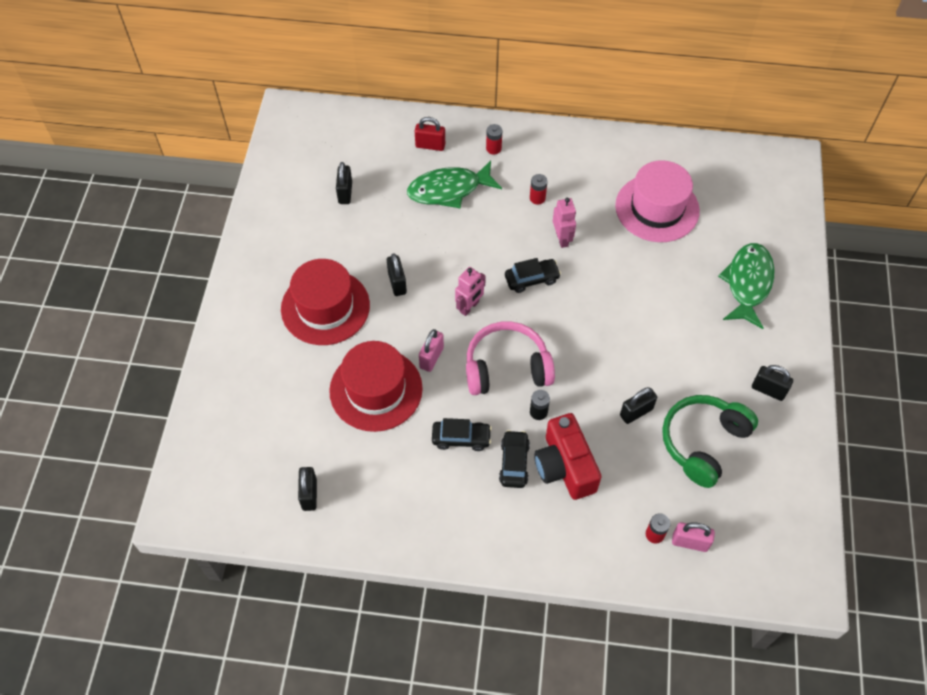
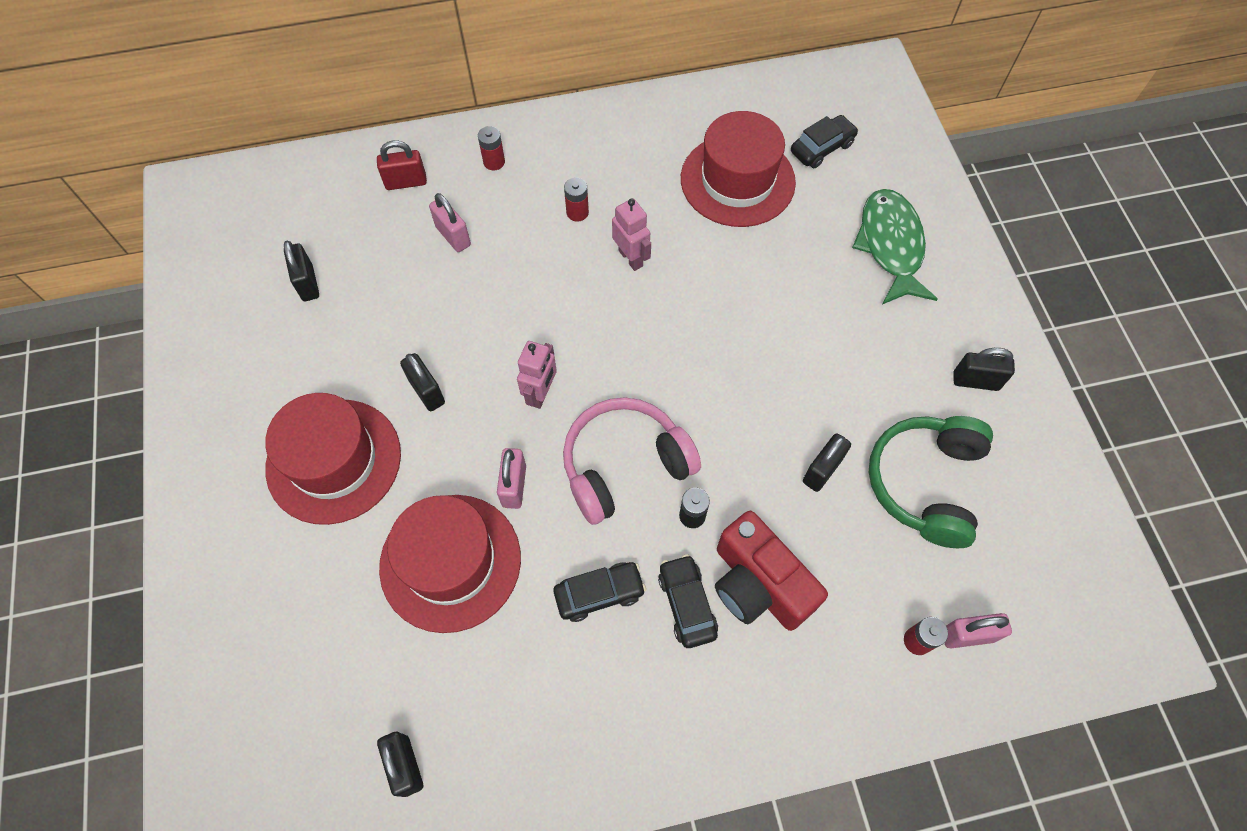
camera: 20 degrees left, 5 degrees up
(449, 190) = (453, 236): green fish -> pink padlock
(531, 279) = (611, 327): black car -> black car (822, 148)
(657, 208) = (737, 180): pink hat -> red hat

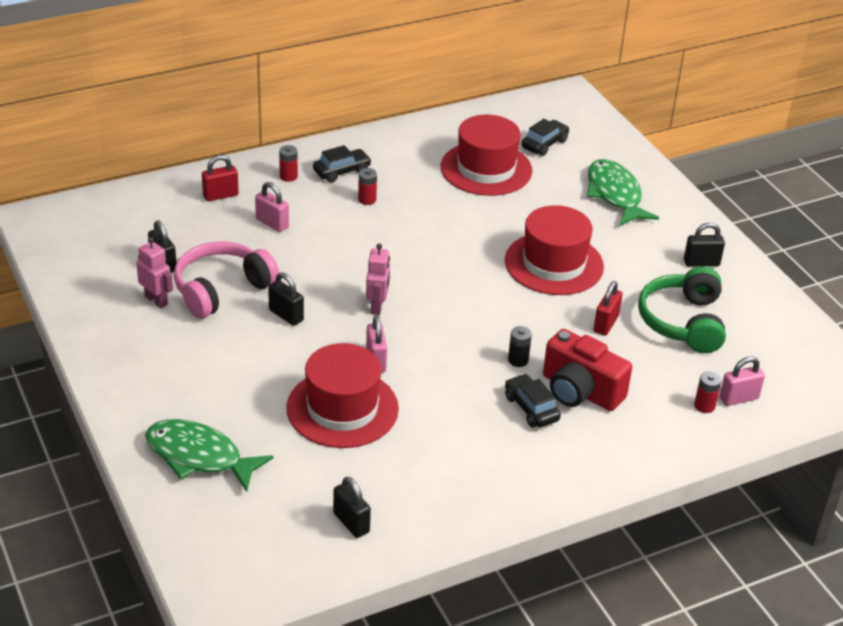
camera: 15 degrees left, 25 degrees down
(256, 613) = (199, 456): none -> green fish
(334, 461) = (226, 363): red hat -> red hat (554, 264)
(599, 593) = (463, 411): black car -> black car (342, 171)
(624, 465) = (457, 339): pink headphones -> pink headphones (221, 289)
(631, 258) = (419, 222): pink robot -> pink robot (156, 300)
(822, 470) = (605, 324): black padlock -> red padlock

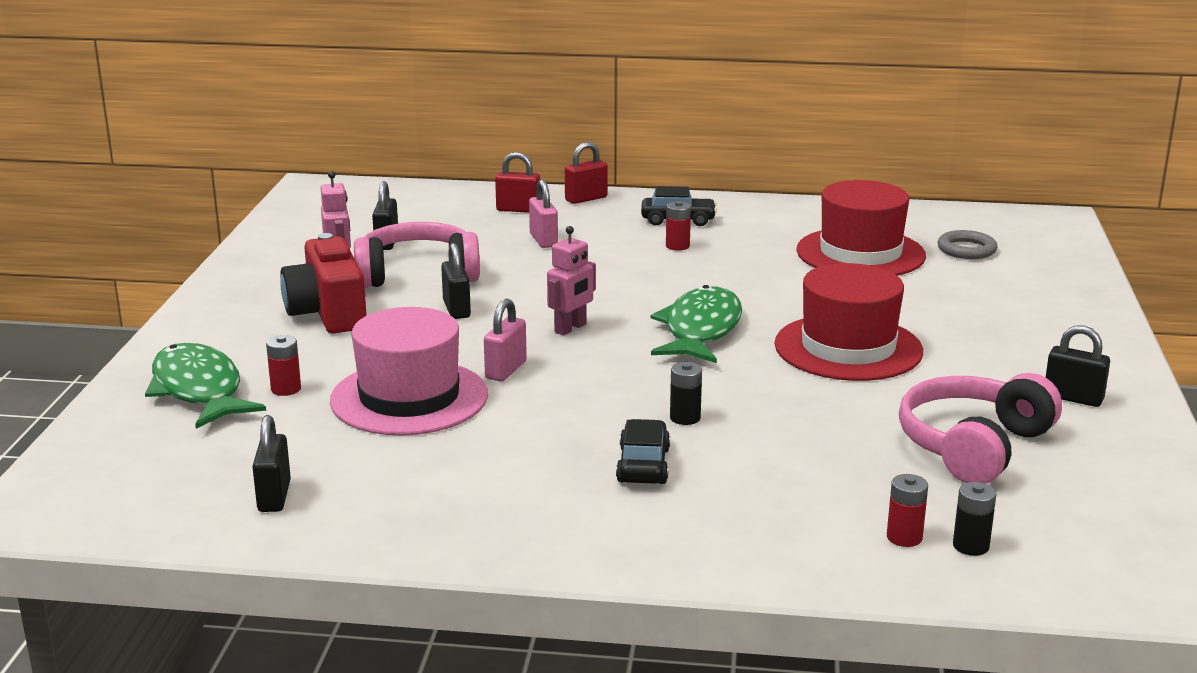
camera: 35 degrees right, 15 degrees down
(288, 176) = (612, 212): red battery -> red battery (286, 389)
(342, 408) = (409, 398): red hat -> pink hat
(544, 144) = (966, 249): black car -> grey ring
(580, 391) = (733, 469): red camera -> red camera (328, 313)
(605, 324) = (852, 418): red padlock -> red padlock (586, 199)
(615, 194) = (1014, 309): green fish -> green fish (700, 330)
(683, 322) = (973, 446): green headphones -> pink headphones
(738, 398) = (970, 546): pink padlock -> black battery

